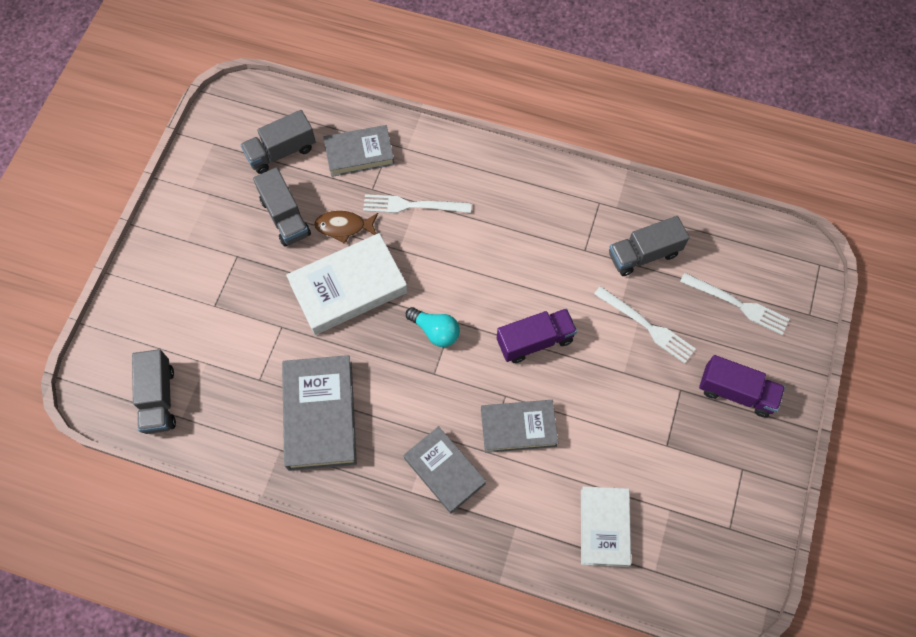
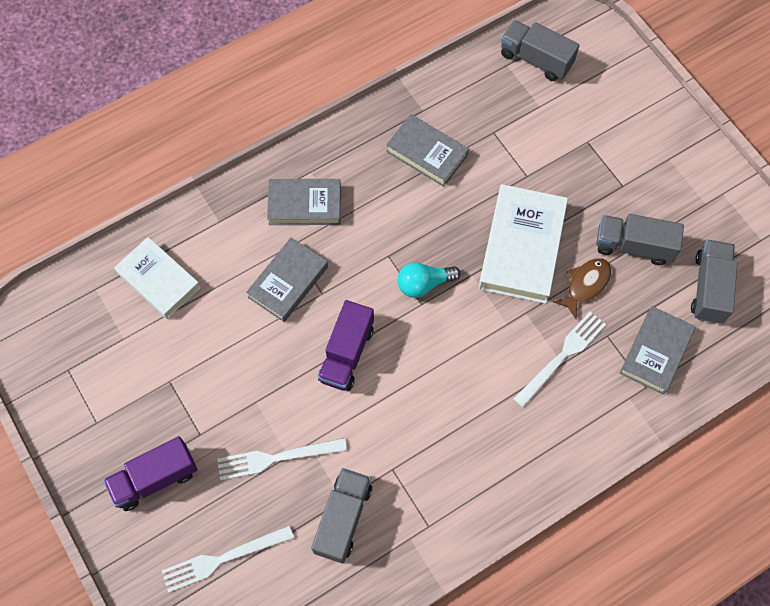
camera: 130 degrees right, 0 degrees up
(320, 415) = (426, 153): grey book -> grey book, size x0.67

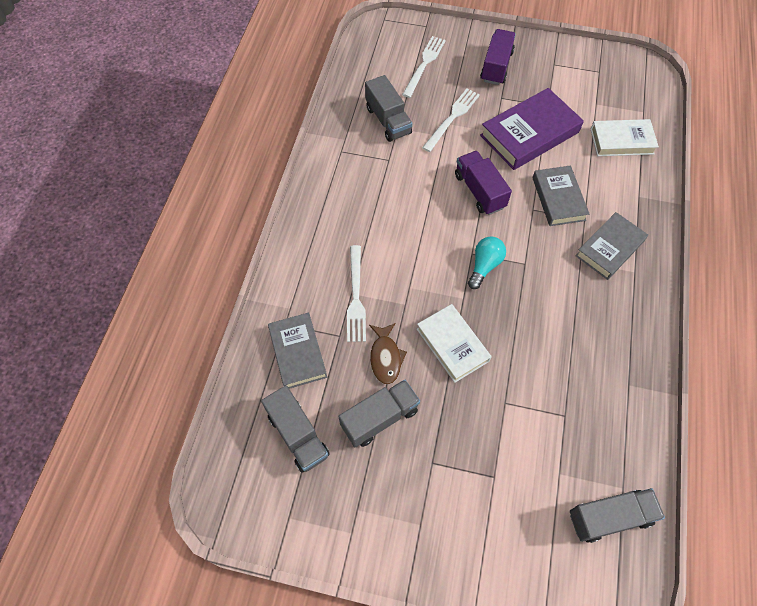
camera: 135 degrees right, 5 degrees down
(228, 367) = (529, 134): none -> purple book
(426, 153) = (586, 353): grey book -> none
(522, 247) = (452, 345): white book -> white book, size x0.67

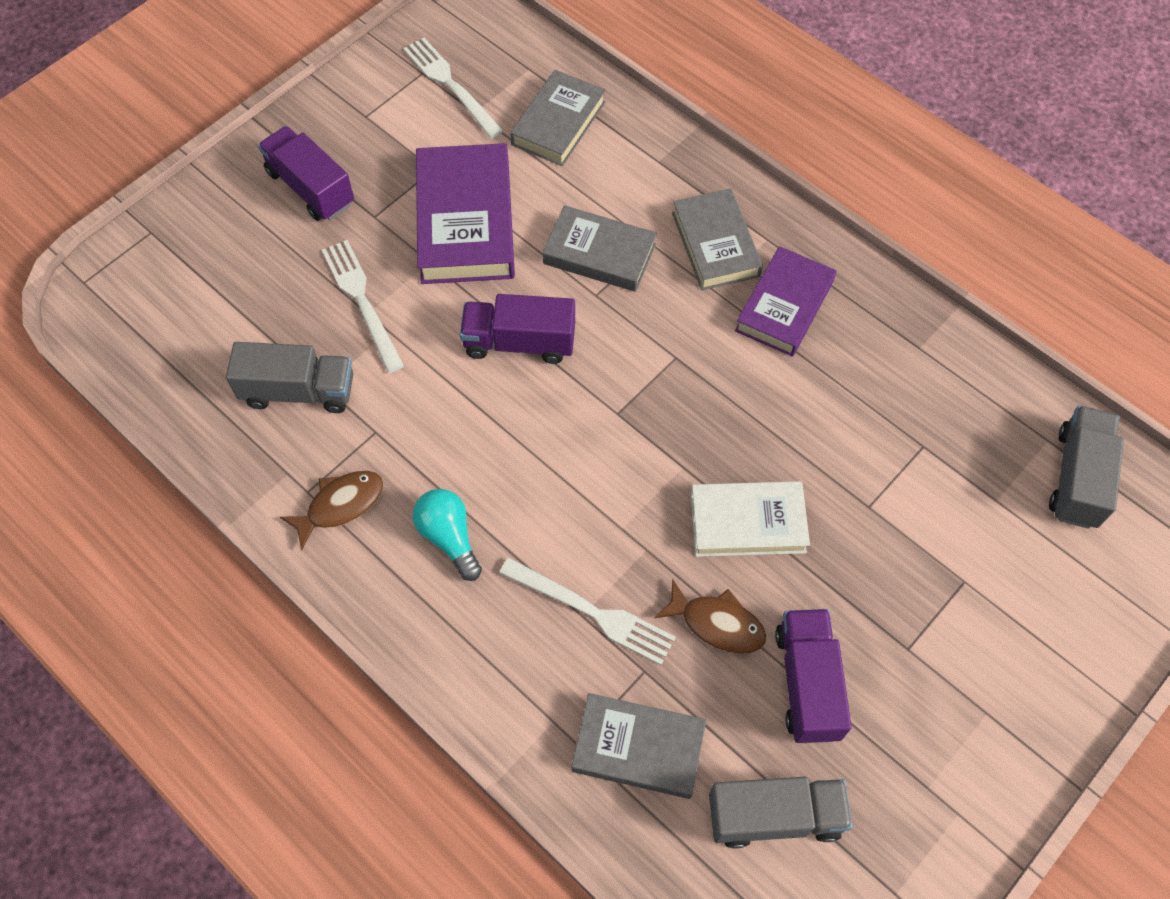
camera: 60 degrees left, 0 degrees up
(343, 167) = (340, 505): none -> brown fish
(379, 418) = (807, 683): grey truck -> purple truck
(424, 65) = (228, 279): white fork -> white fork (451, 85)
(484, 266) = (647, 409): turquoise light bulb -> turquoise light bulb (449, 537)
(598, 301) = (784, 306): none -> purple book
(621, 141) = (558, 123): white book -> grey book

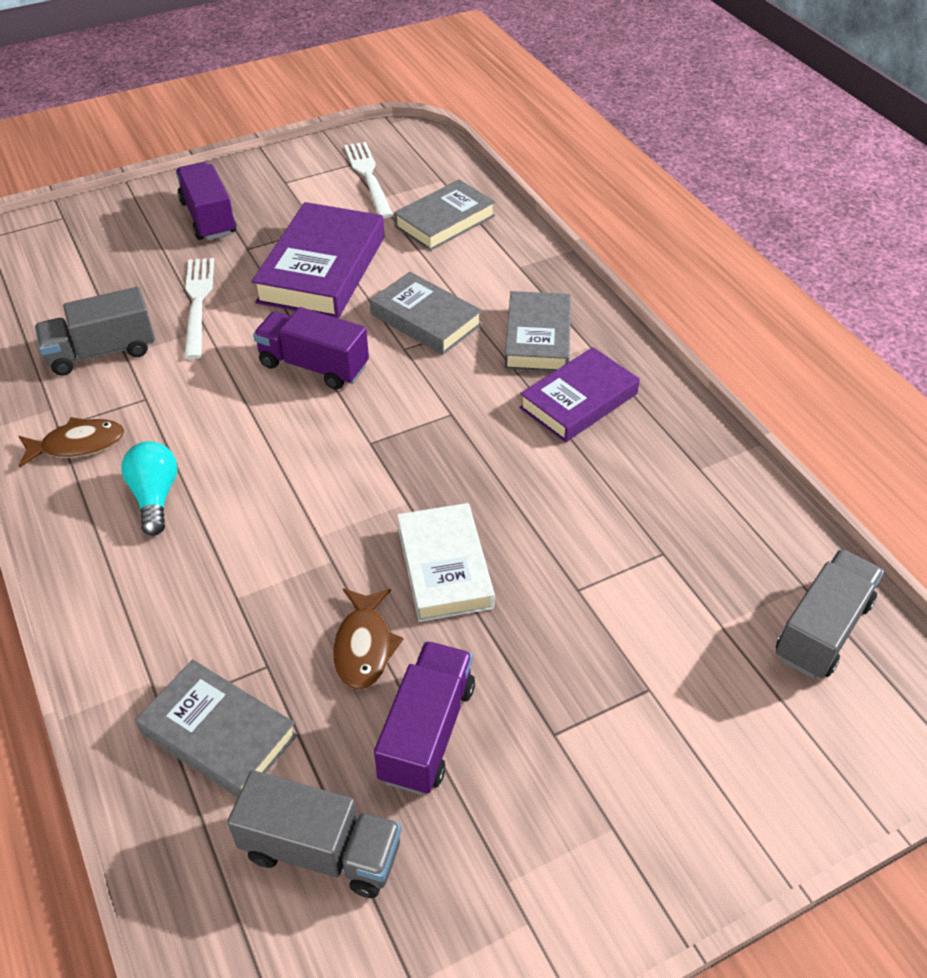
camera: 20 degrees right, 15 degrees down
(298, 391) = (102, 352): grey truck -> grey truck turned 135 degrees clockwise
(591, 612) = (247, 597): white fork -> none
(717, 623) = (364, 646): brown fish -> brown fish turned 45 degrees clockwise
(747, 523) = (444, 567): white book -> white book turned 60 degrees clockwise

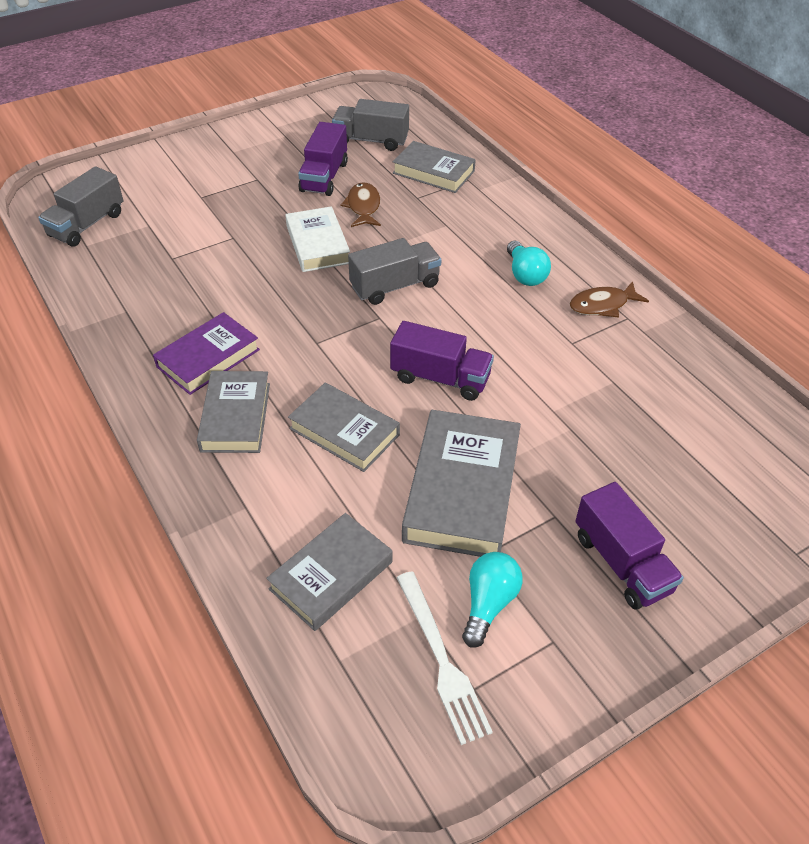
camera: 175 degrees right, 0 degrees up
(102, 352) = (634, 381): grey truck -> grey truck (395, 286)
(198, 303) = (574, 438): white fork -> none
(322, 269) = (462, 490): purple book -> grey book
(324, 201) = (488, 603): none -> turquoise light bulb

